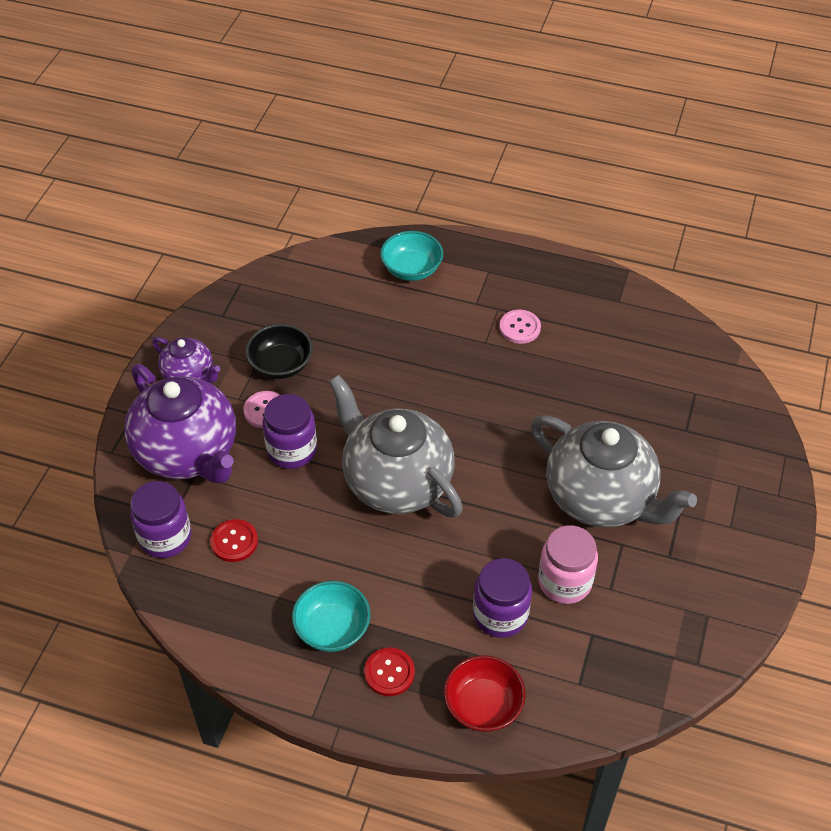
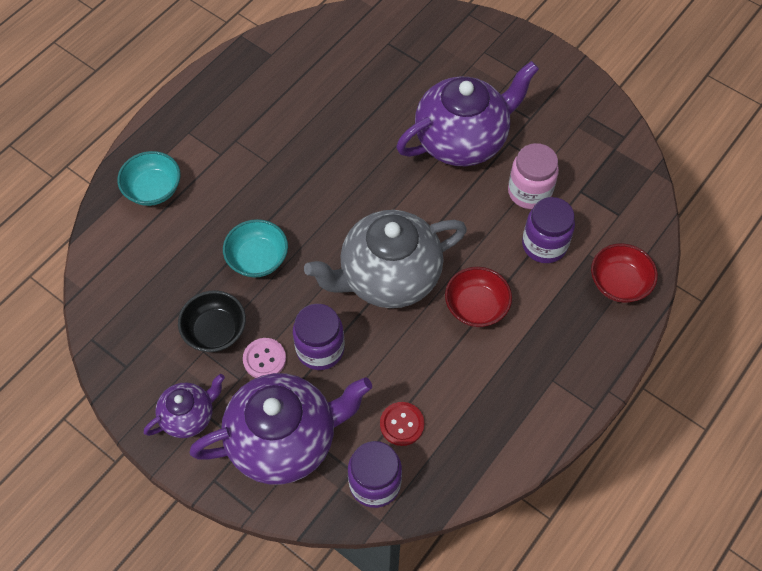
camera: 70 degrees left, 10 degrees up
(332, 628) = (517, 369): turquoise bowl -> turquoise bowl (258, 259)
(389, 673) = (571, 339): red button -> none
(393, 569) = (476, 307): none -> red bowl
(519, 328) = (265, 132): pink button -> none
(601, 498) = (462, 140): grey teapot -> purple teapot

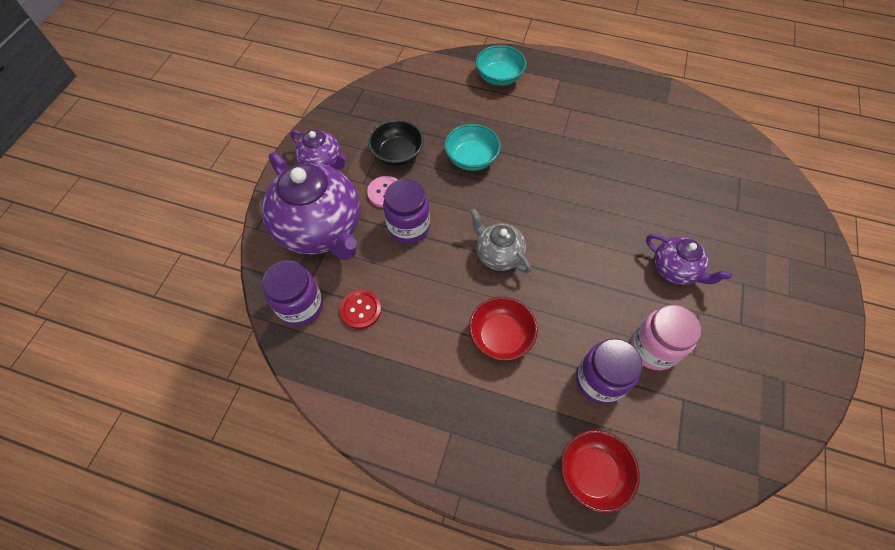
camera: 70 degrees right, 0 degrees up
(388, 277) = (498, 254): grey teapot -> grey teapot, size x0.52
(462, 140) = (675, 270): purple teapot -> purple teapot, size x0.52

